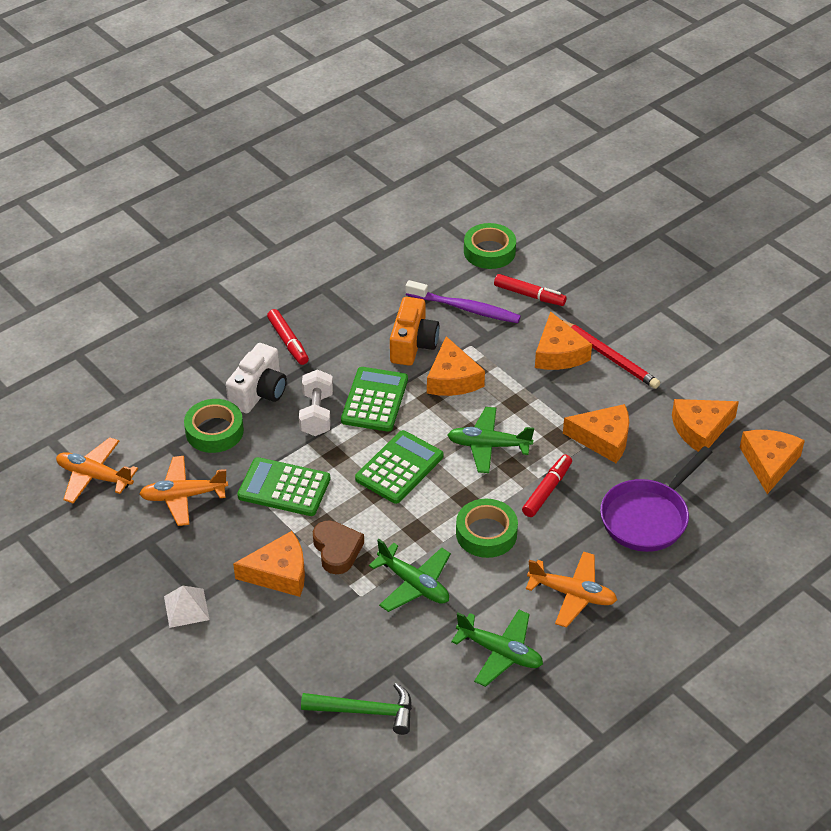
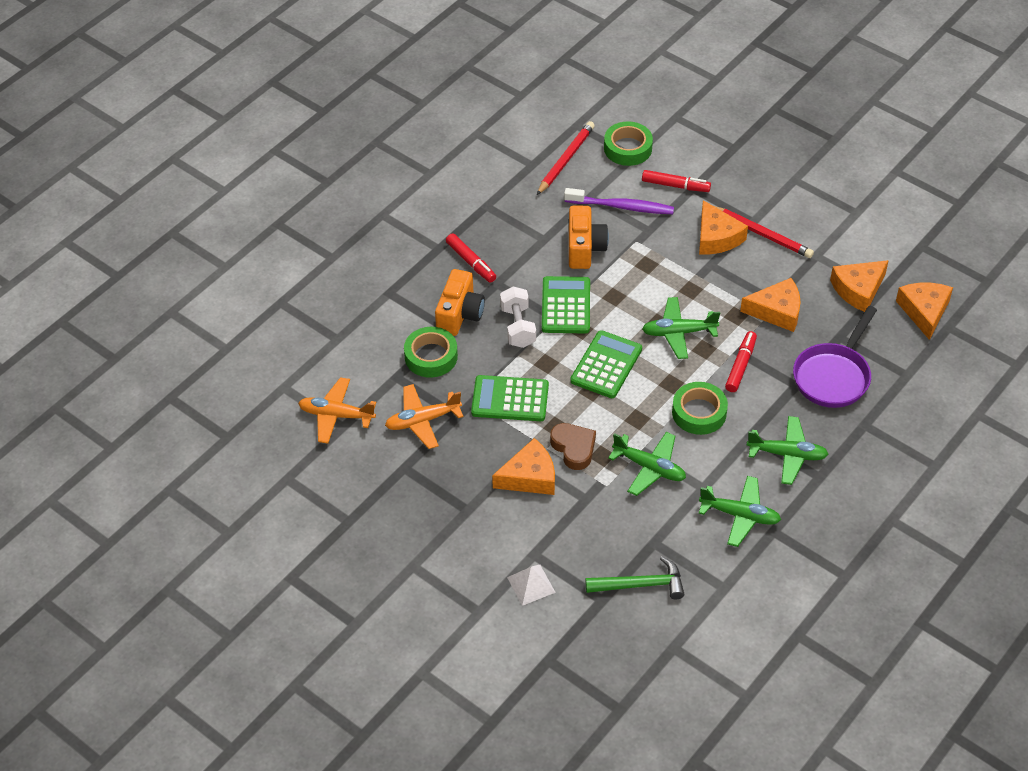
camera: 10 degrees left, 5 degrees up
(186, 608) = (458, 520): white pyramid -> white pyramid (531, 584)
(259, 392) = (459, 314): white camera -> orange camera
(420, 254) = (565, 160): none -> red pencil
(452, 379) = (629, 275): orange cheese -> none
(572, 594) = (787, 455): orange plane -> green plane

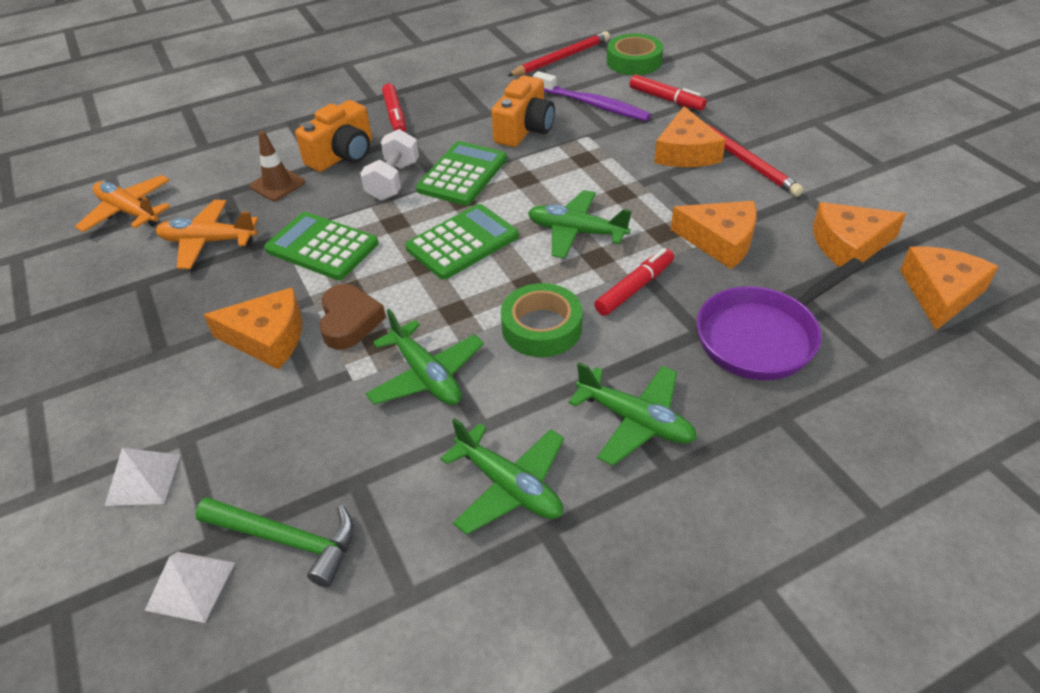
camera: 25 degrees right, 5 degrees down
(431, 356) = (277, 184): green tape -> brown traffic cone
(608, 624) = (190, 586): none -> white pyramid

